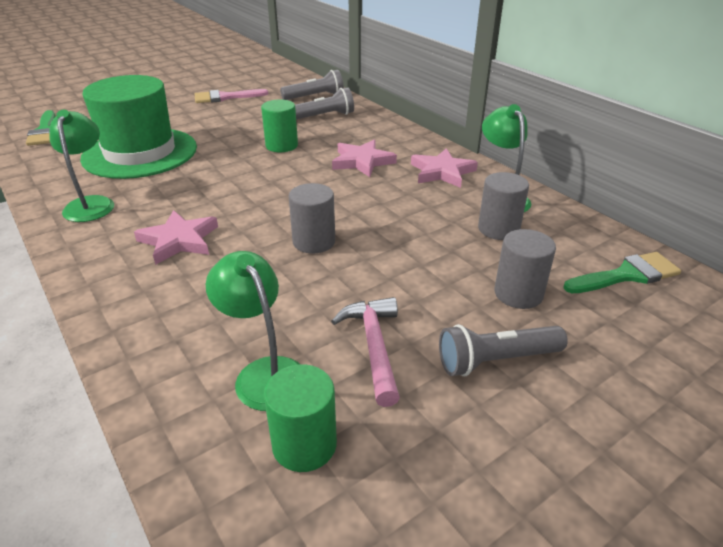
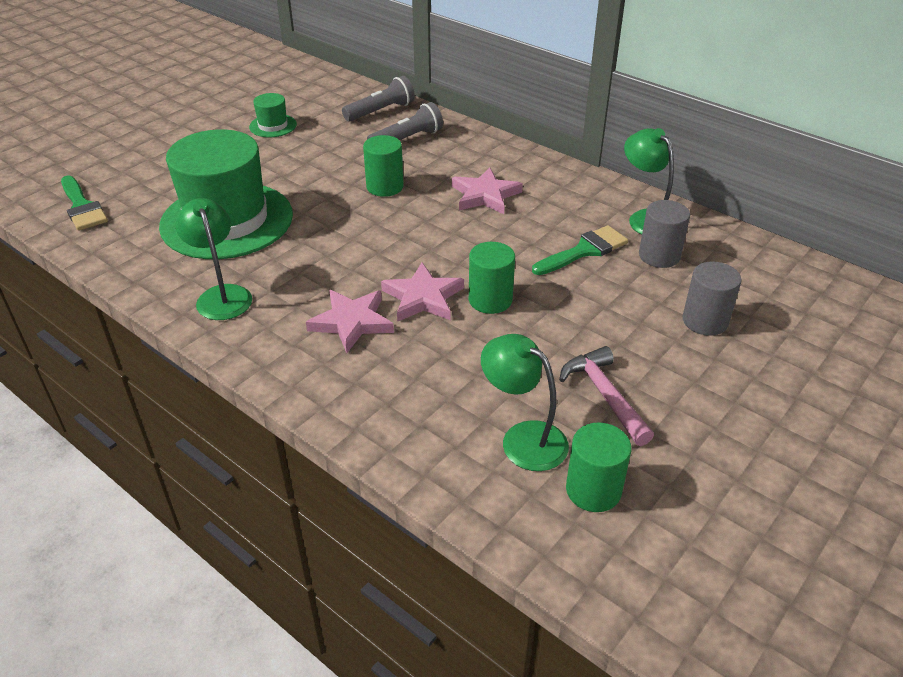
camera: 15 degrees left, 5 degrees up
(225, 97) = (273, 126): pink brush -> green hat
(314, 242) = (490, 300): grey cylinder -> green cylinder
(442, 172) = (574, 196): pink star -> pink star (423, 297)
(496, 360) = (712, 387): grey flashlight -> none
(626, 275) = (789, 285): green brush -> green brush (584, 251)

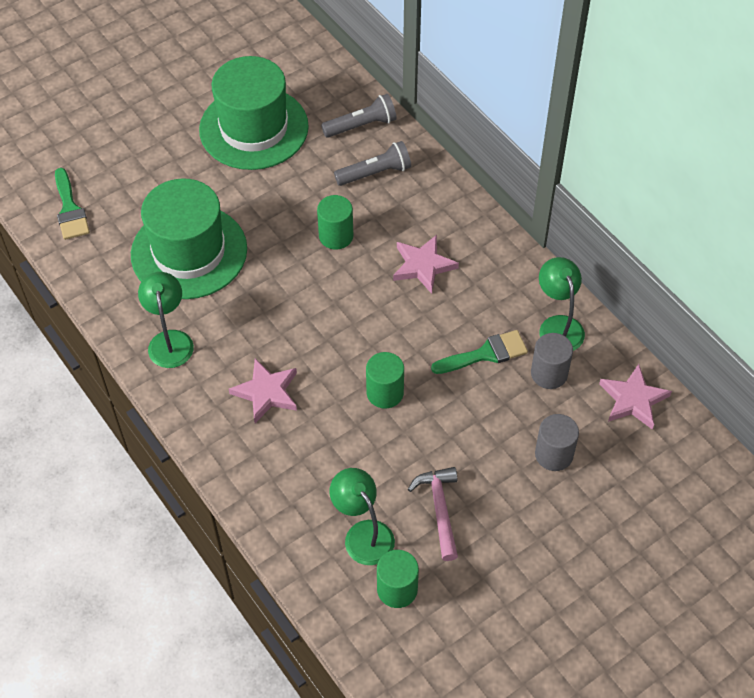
camera: 15 degrees right, 15 degrees up
(273, 126) = (254, 128): green hat -> green hat, size x2.38
(423, 297) = (331, 378): pink star -> pink star (633, 400)

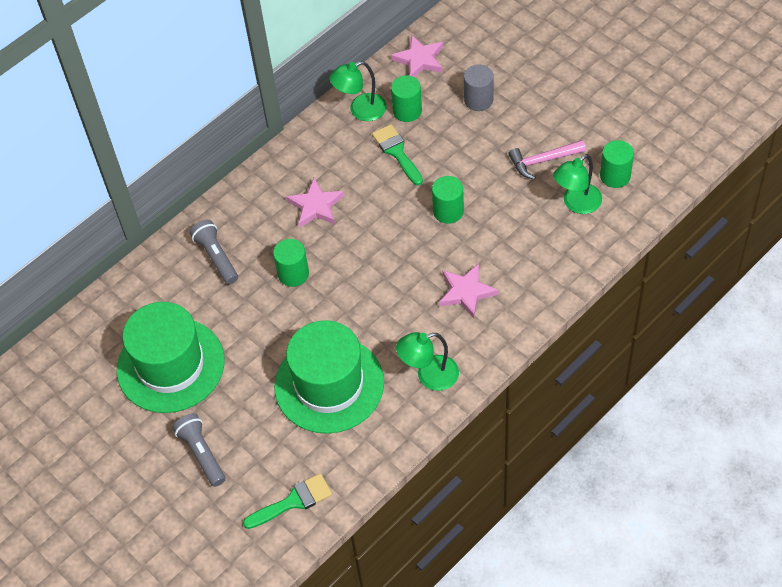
camera: 95 degrees left, 0 degrees up
(361, 125) = (159, 278): grey flashlight -> grey flashlight (202, 454)
(549, 374) = (407, 111): grey cylinder -> green cylinder

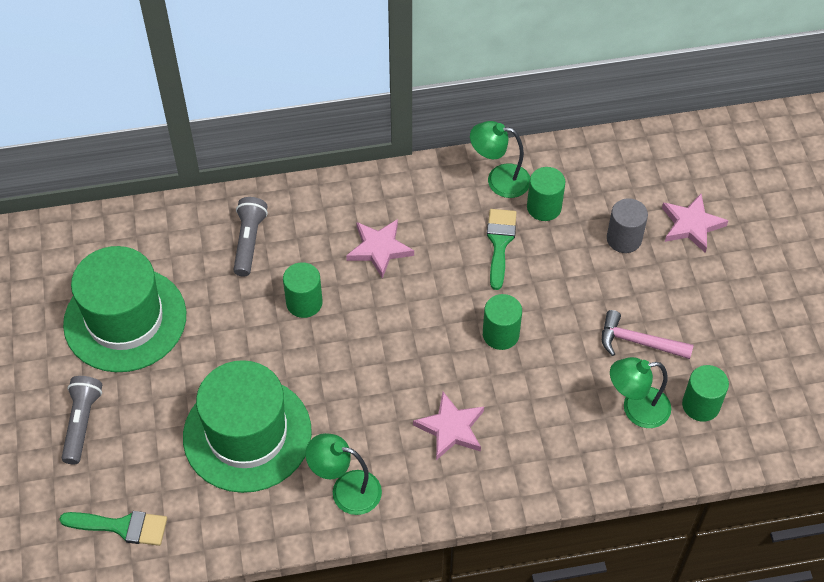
camera: 30 degrees right, 0 degrees up
(419, 59) = (598, 162): pink star -> pink star (691, 225)

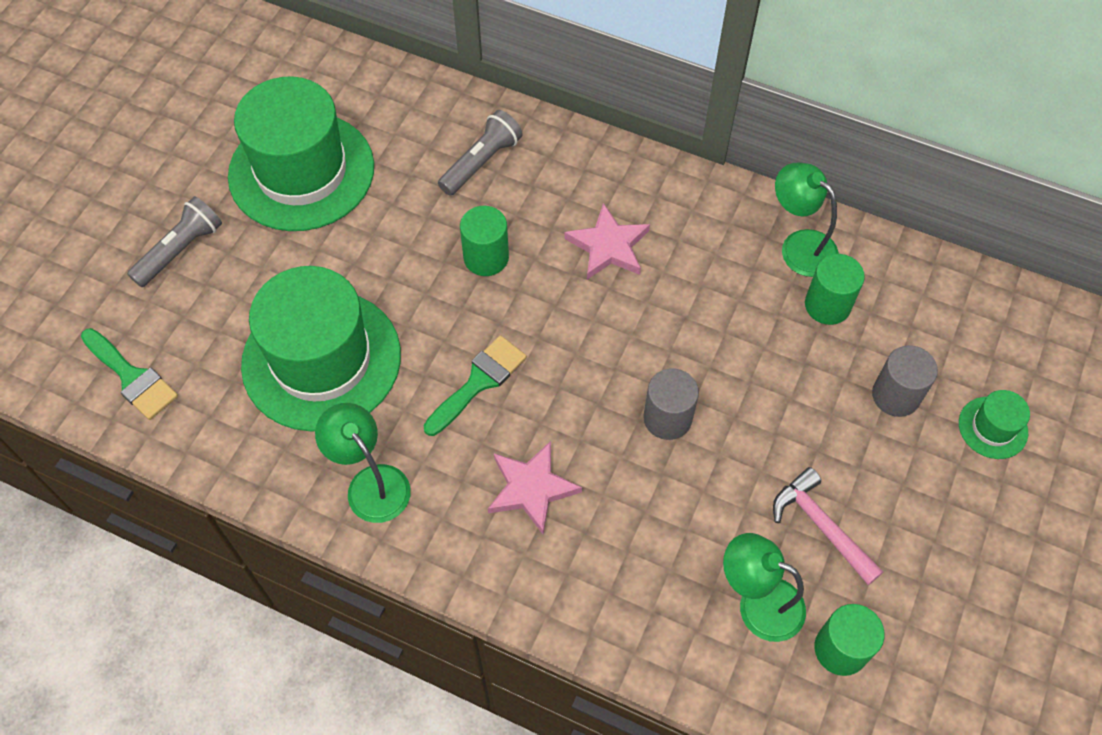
camera: 35 degrees right, 5 degrees up
(500, 243) = (745, 316): green brush -> green brush (479, 382)
(500, 334) = (667, 418): green cylinder -> grey cylinder
(691, 225) = (993, 427): pink star -> green hat

